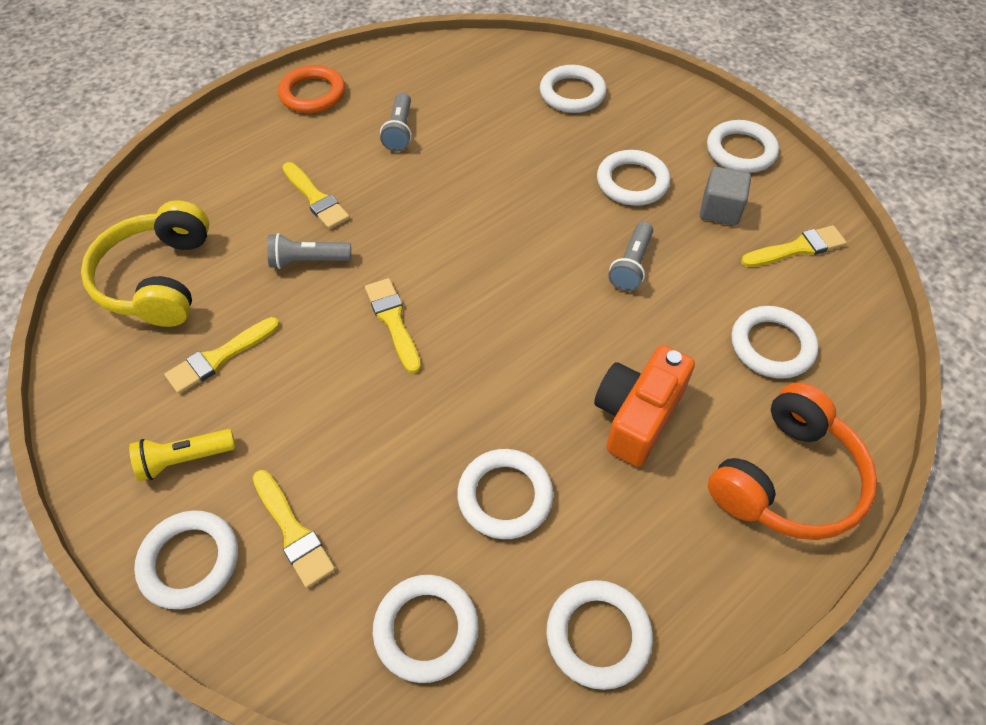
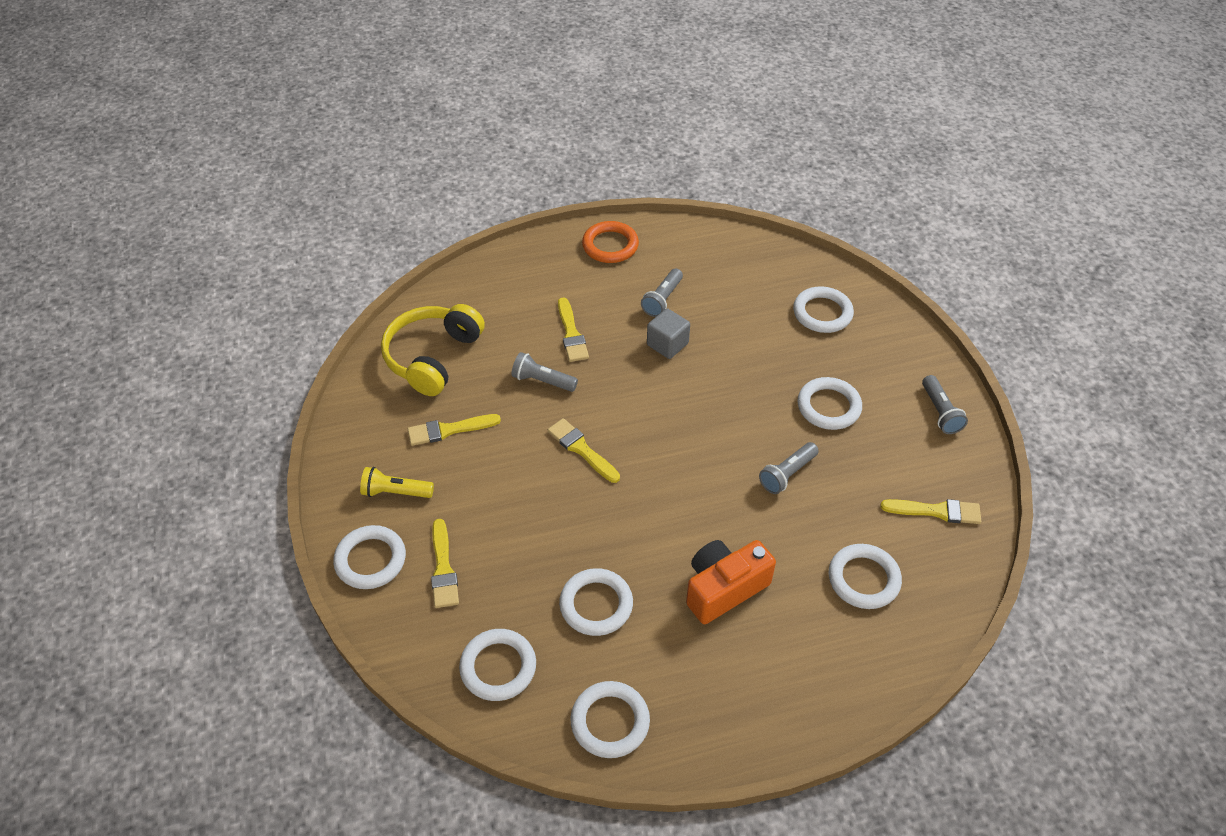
camera: 25 degrees right, 5 degrees down
(393, 321) = (581, 449): yellow brush -> yellow brush turned 45 degrees counterclockwise
(720, 210) = (889, 456): grey cube -> grey cube (667, 344)
(740, 151) = (940, 412): white ring -> grey flashlight
(787, 479) = (812, 680): orange headphones -> none

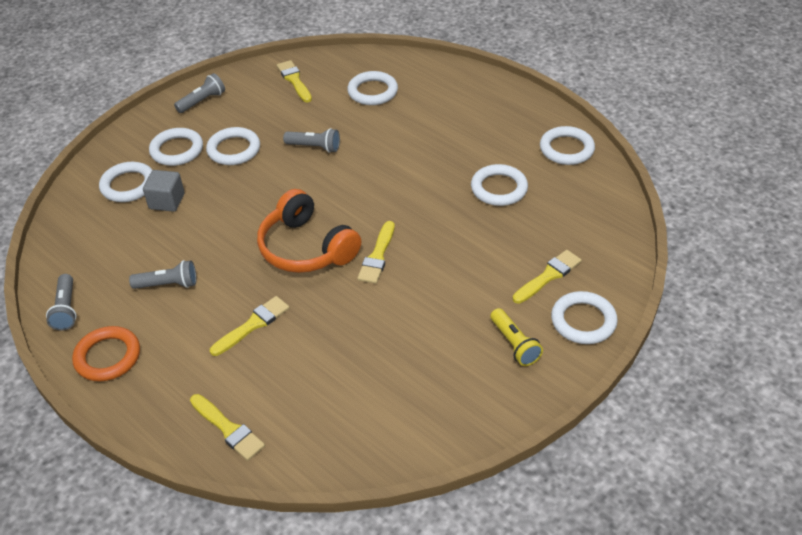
camera: 120 degrees left, 5 degrees down
(432, 357) = (353, 411): yellow headphones -> none
(449, 430) = (426, 347): yellow brush -> yellow brush (228, 429)
(498, 667) = (586, 210): white ring -> white ring (177, 150)
(542, 381) = (324, 315): grey flashlight -> grey flashlight (66, 309)
(634, 403) = (306, 248): none -> orange headphones
(667, 344) = (224, 257): grey cube -> grey cube (167, 201)
(724, 588) = (432, 141): orange camera -> none

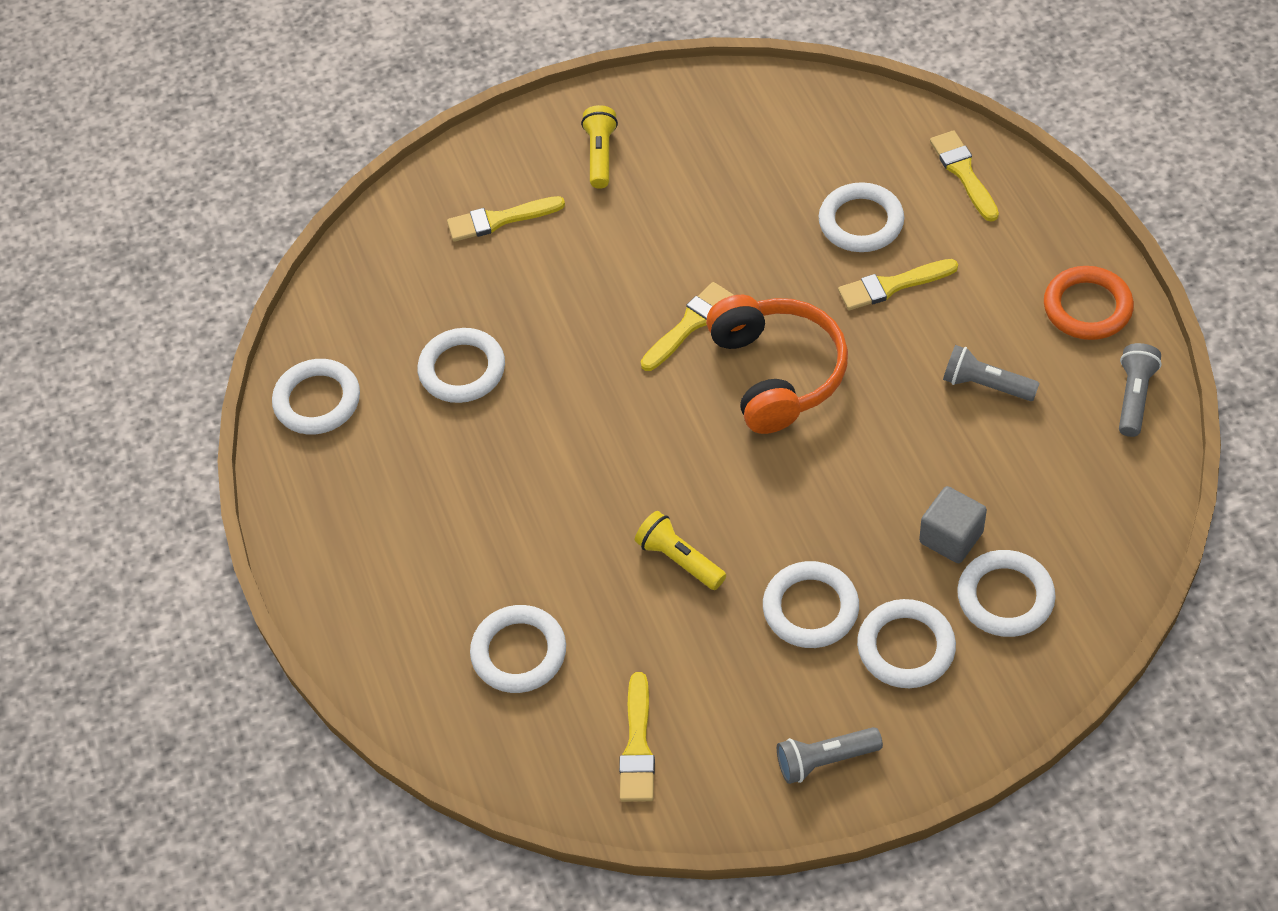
camera: 150 degrees left, 10 degrees up
(314, 147) = (679, 559): grey flashlight -> yellow flashlight
(583, 321) = (505, 154): white ring -> white ring (861, 222)

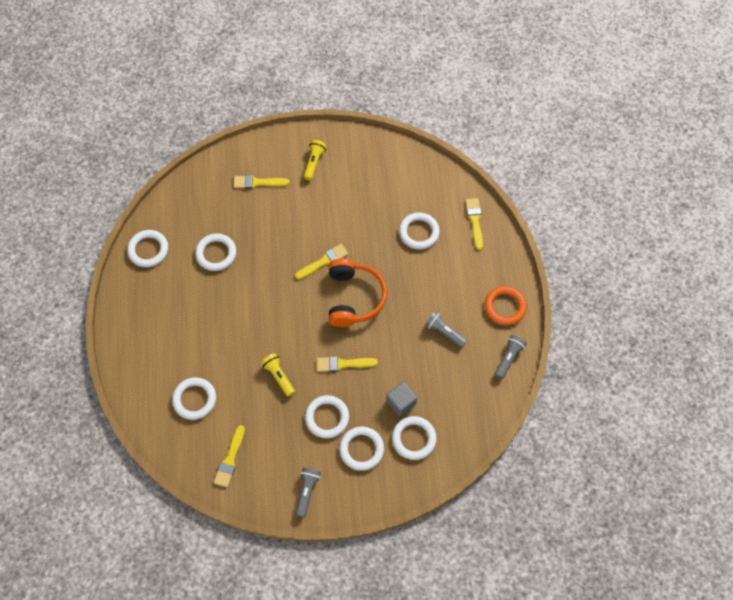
camera: 10 degrees right, 10 degrees up
(824, 760) = (307, 491): grey flashlight -> grey flashlight turned 105 degrees clockwise
(892, 285) = (421, 269): yellow brush -> yellow brush (343, 364)

